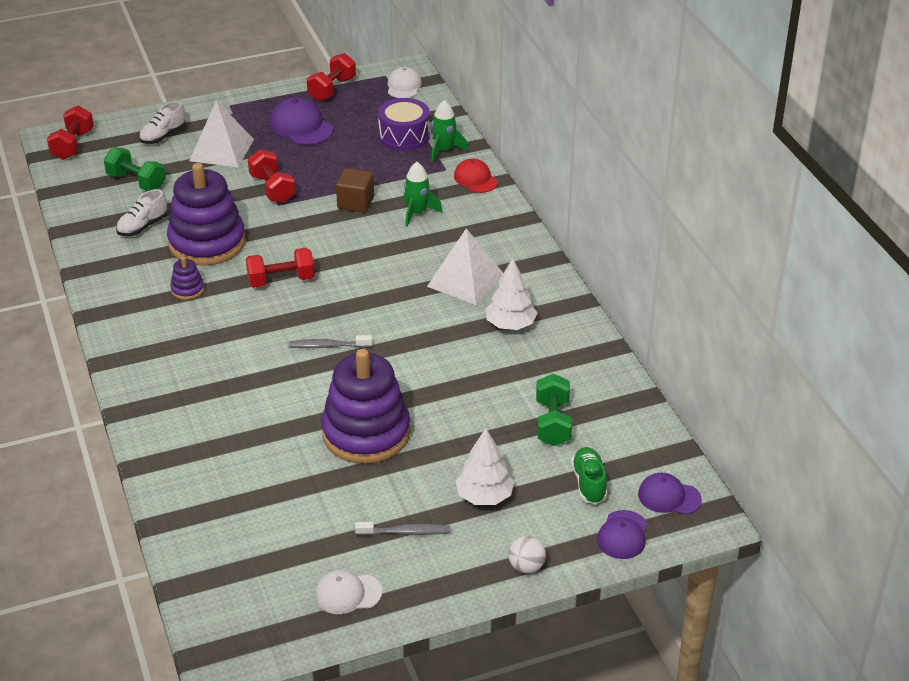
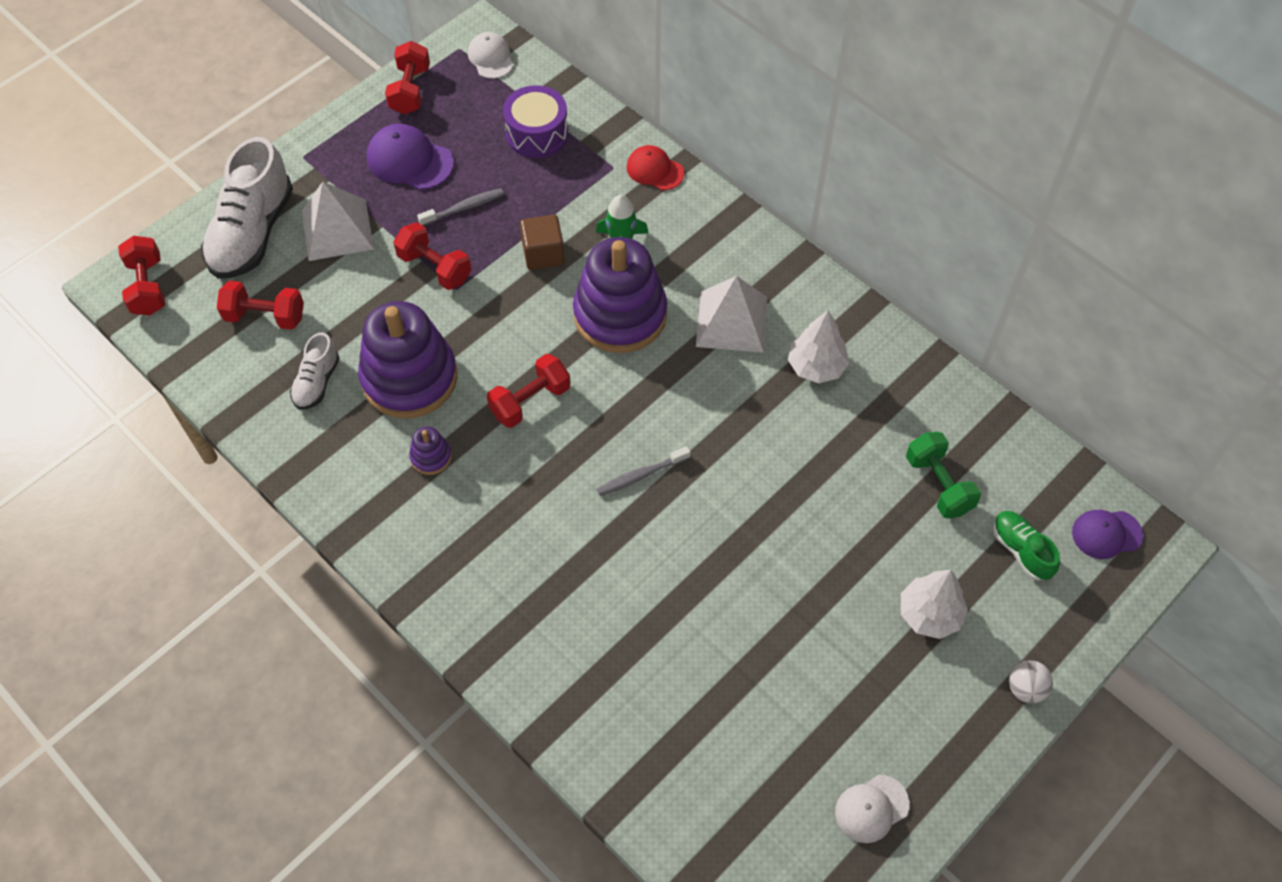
camera: 25 degrees left, 20 degrees up
(136, 182) = (265, 316): green dumbbell -> red dumbbell
(163, 136) = (252, 233): white shoe -> white shoe, size x1.96
(366, 433) = (757, 581): purple stacking toy -> purple stacking toy (620, 315)
(406, 532) = (880, 698): grey toothbrush -> grey toothbrush (464, 208)
(444, 150) = (595, 139): green rocket -> none
(623, 535) = (1092, 604): purple cap -> none

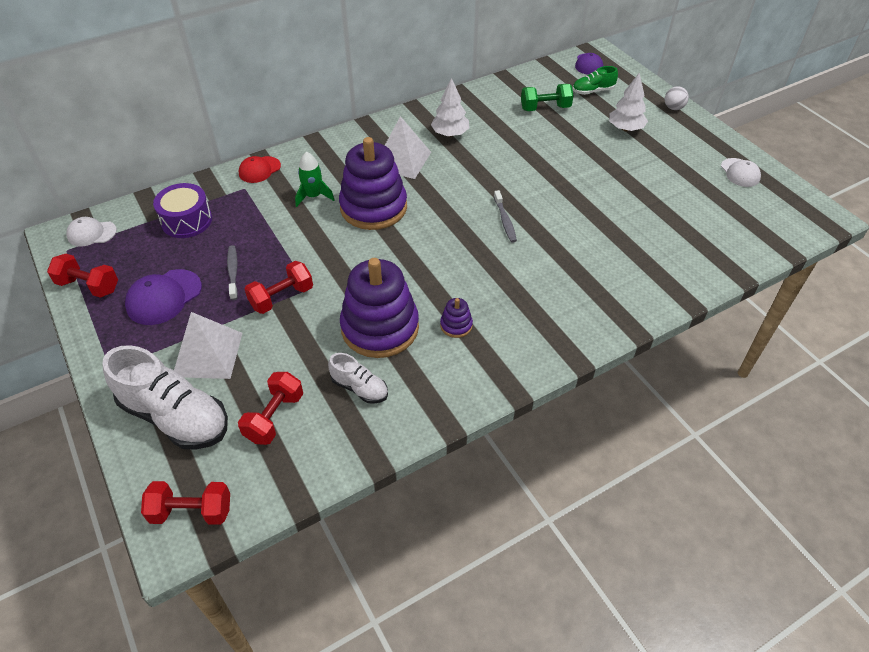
camera: 75 degrees left, 10 degrees down
(530, 401) = (427, 263): red dumbbell -> none
(543, 254) = (301, 236): brown cube -> none

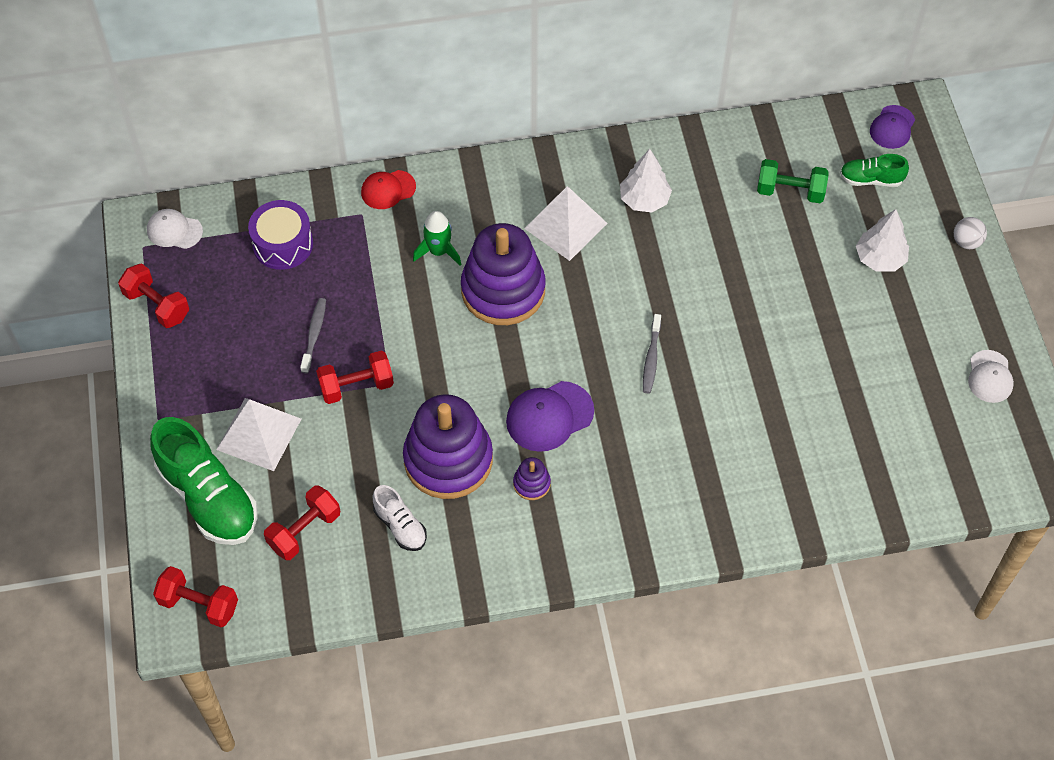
camera: 20 degrees right, 10 degrees up
(164, 297) = (232, 345): purple cap -> purple cap (549, 416)
(175, 417) = (208, 497): white shoe -> green shoe

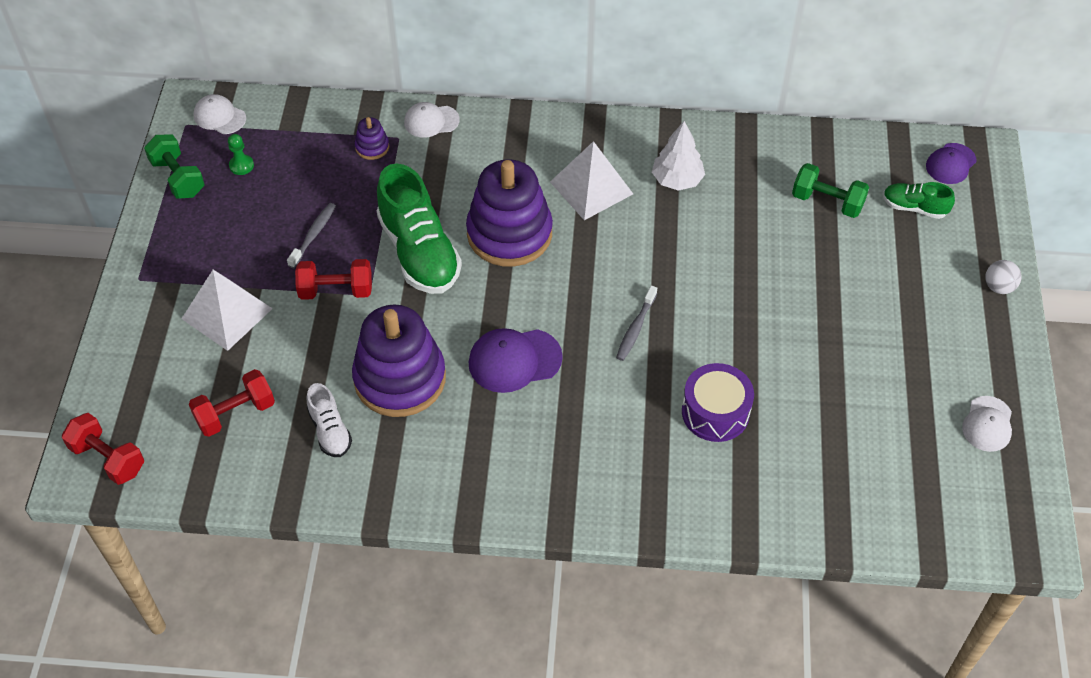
camera: 15 degrees right, 5 degrees down
(157, 305) = (178, 178): red dumbbell -> green dumbbell
(208, 497) = (156, 361): green shoe -> green shoe (419, 252)
(216, 278) = (241, 165): none -> green pawn
(283, 244) = (315, 149): purple drum -> purple drum (715, 412)
(388, 190) = (431, 121): red cap -> white cap
(438, 251) = (459, 185): green rocket -> none
(531, 483) = (474, 420): purple stacking toy -> purple stacking toy (372, 147)
(880, 258) = (902, 284): white tree -> none

